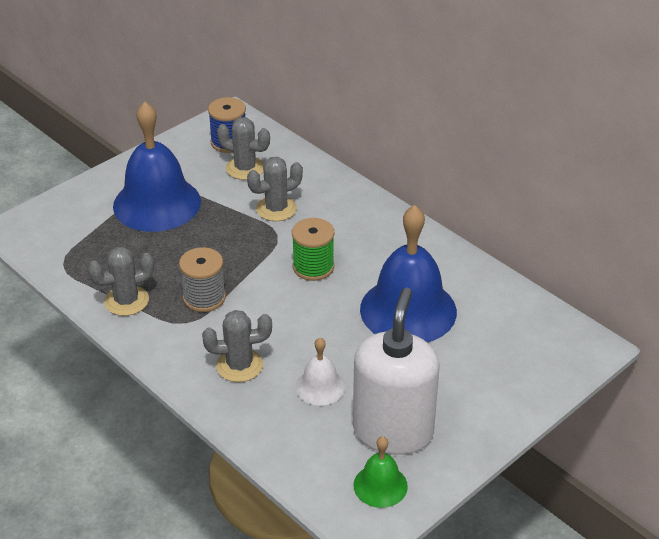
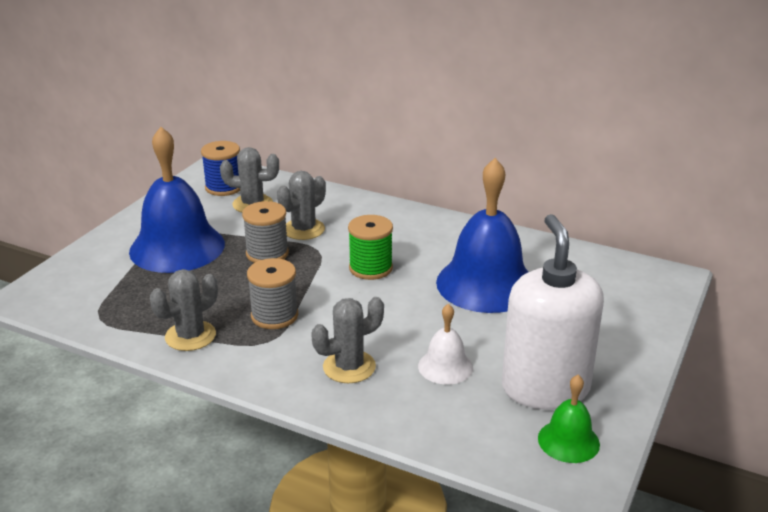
camera: 20 degrees left, 10 degrees down
(230, 229) = (267, 253): none -> grey spool

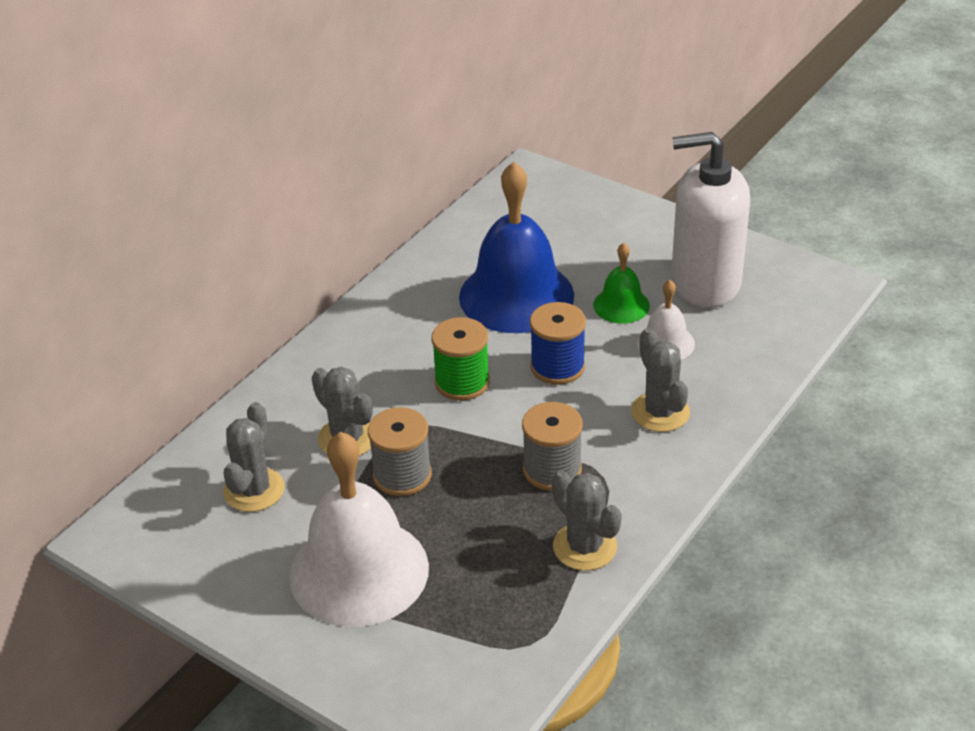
camera: 80 degrees left, 10 degrees up
(177, 247) = (359, 571): blue bell -> white bell
(224, 187) = (186, 523): blue spool -> blue spool (557, 367)
(568, 441) = (780, 282): green bell -> green bell (621, 305)

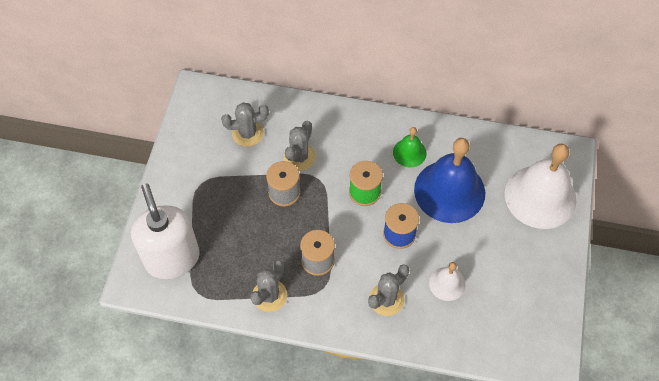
camera: 65 degrees right, 20 degrees up
(359, 571) = (214, 200): white bell -> white bell (540, 196)
(621, 305) = (469, 248): green bell -> green bell (409, 152)
(705, 283) = (514, 288): white soap dispenser -> white soap dispenser (172, 258)

